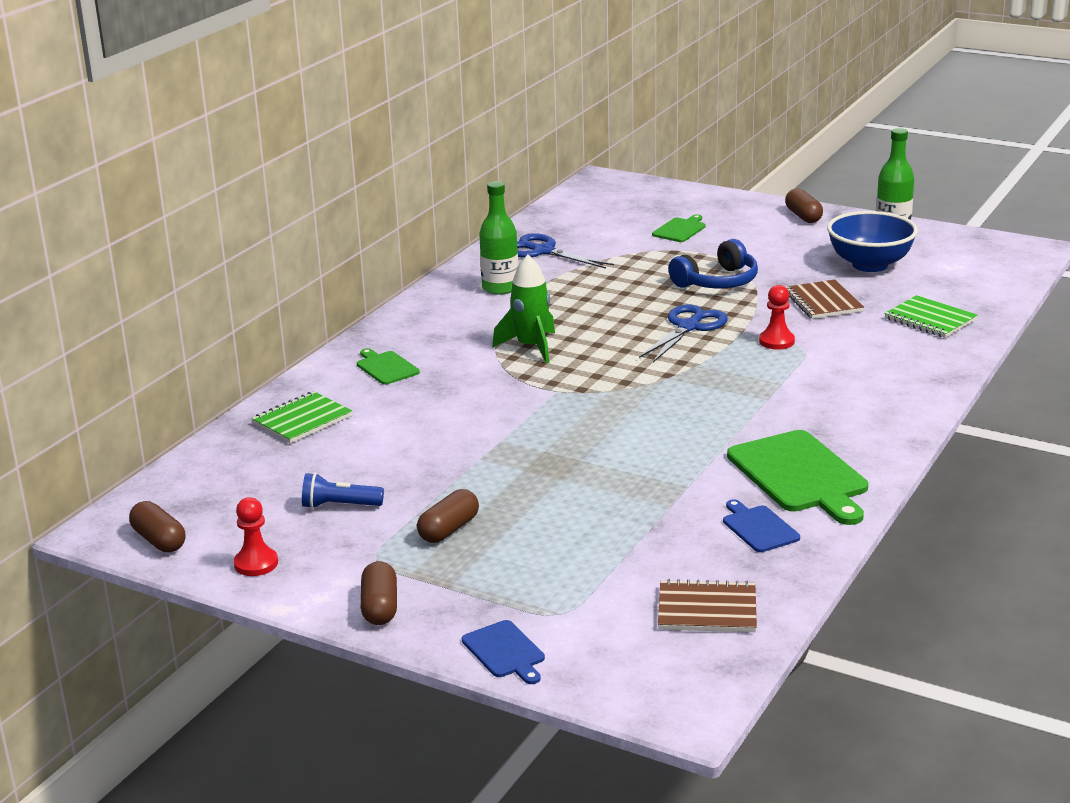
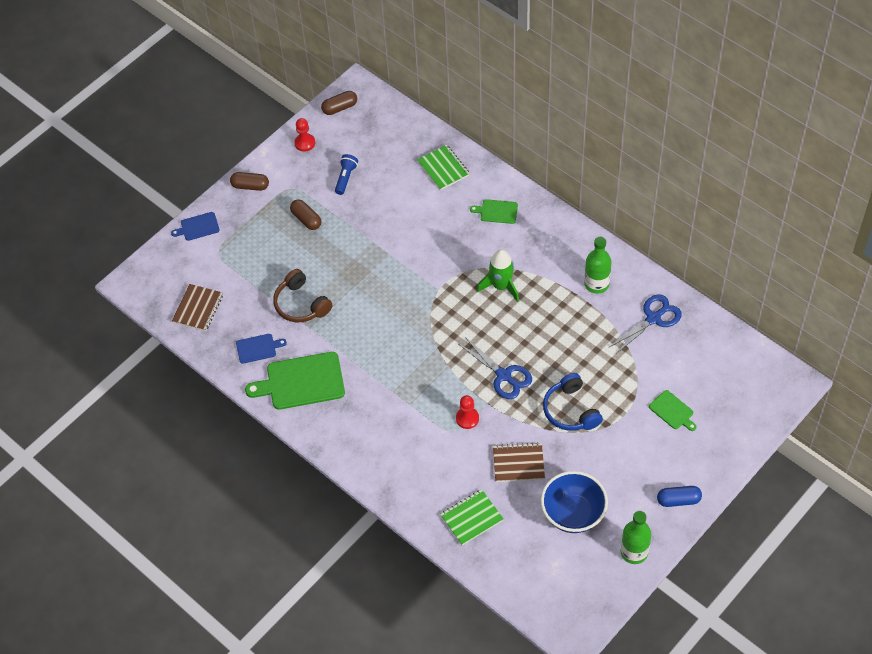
camera: 105 degrees right, 30 degrees up
(386, 367) = (497, 211): green cutting board -> green cutting board turned 150 degrees counterclockwise
(643, 502) = (301, 304): none -> brown headphones
(803, 216) = (678, 500): brown capsule -> blue capsule

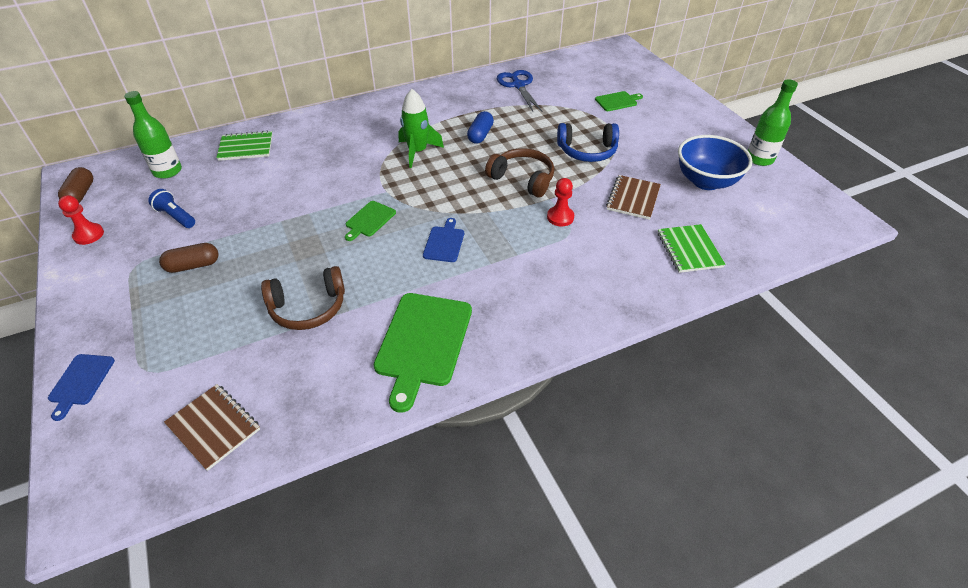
camera: 70 degrees left, 10 degrees down
(250, 186) = (85, 303): brown capsule -> none
(258, 348) = (338, 374): blue cutting board -> blue cutting board (444, 242)
(497, 211) = (331, 131): green cutting board -> green cutting board (369, 220)
(503, 375) = (523, 179): blue scissors -> brown headphones
(596, 284) = (461, 102): green bottle -> green bottle (167, 171)
(678, 500) = (710, 122): blue capsule -> blue capsule (480, 135)

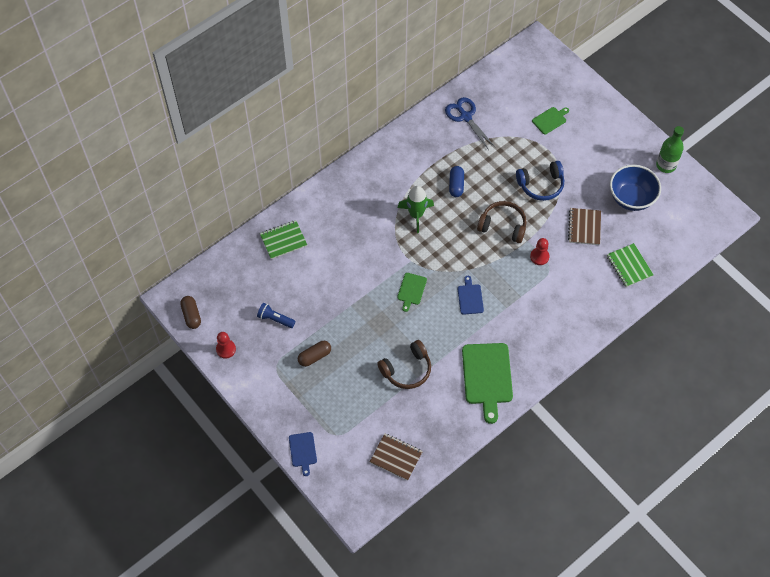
camera: 15 degrees left, 15 degrees up
(167, 171) = (239, 278): green bottle -> none

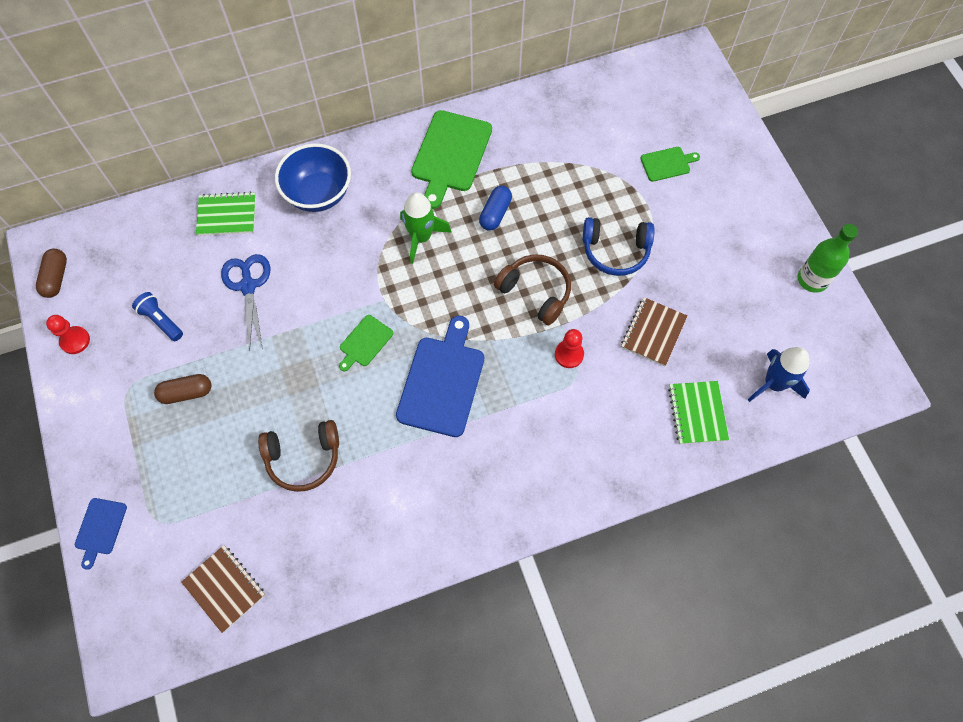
camera: 20 degrees right, 5 degrees up
(465, 117) = (550, 124): blue scissors -> blue scissors (248, 286)
(470, 297) = (442, 381): blue cutting board -> blue cutting board, size x1.94
(487, 377) = (413, 511): green cutting board -> green cutting board (450, 155)
(631, 198) = (741, 311): blue bowl -> blue bowl (318, 194)
(666, 234) = (774, 383): none -> blue rocket

